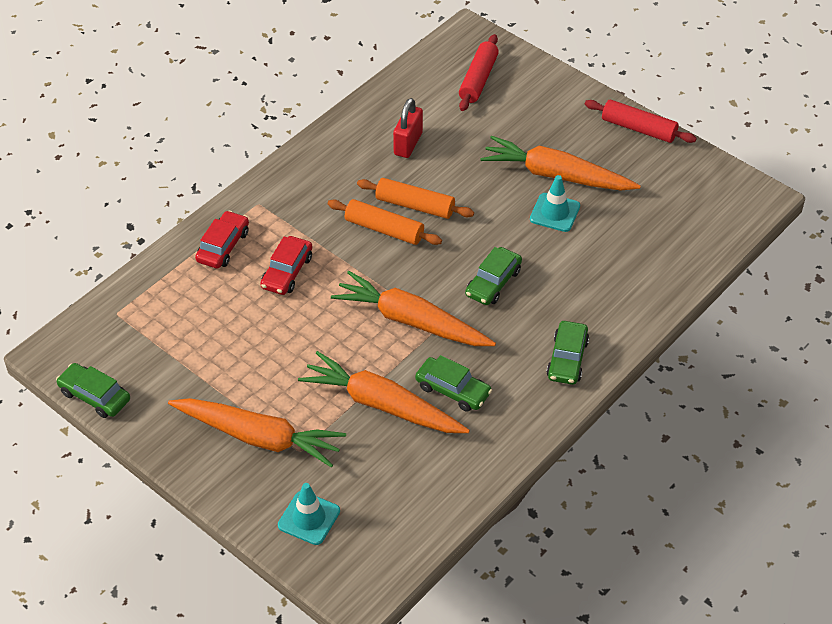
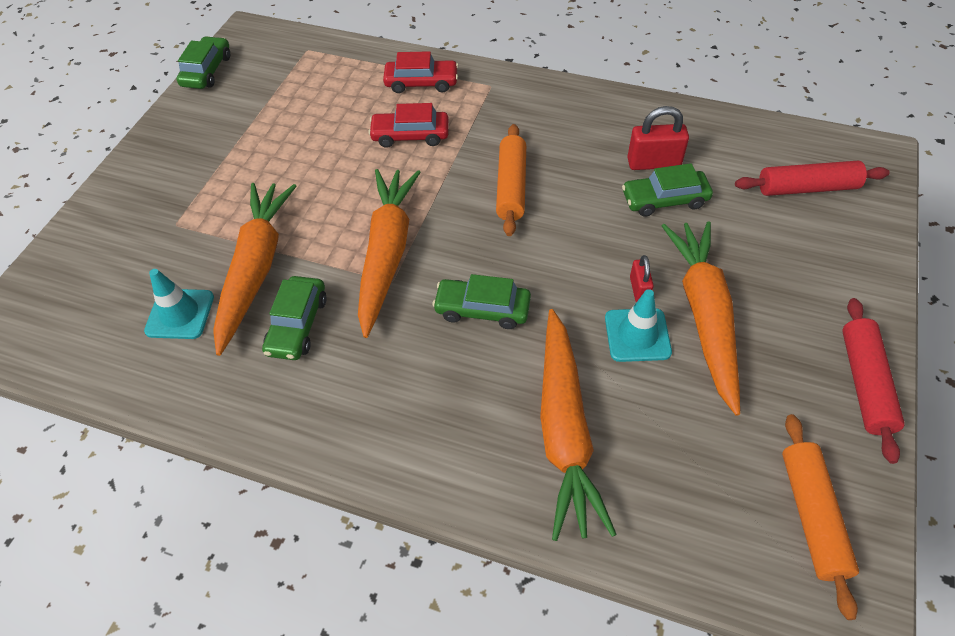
camera: 70 degrees right, 5 degrees up
(259, 437) = (185, 189): orange carrot -> orange carrot (564, 430)
(309, 518) = (88, 261): turquoise traffic cone -> turquoise traffic cone (180, 314)
(415, 205) = (563, 200): orange rolling pin -> orange rolling pin (812, 516)
(519, 197) = (639, 289): none -> red padlock
(567, 359) = (390, 429): green car -> green car (664, 200)

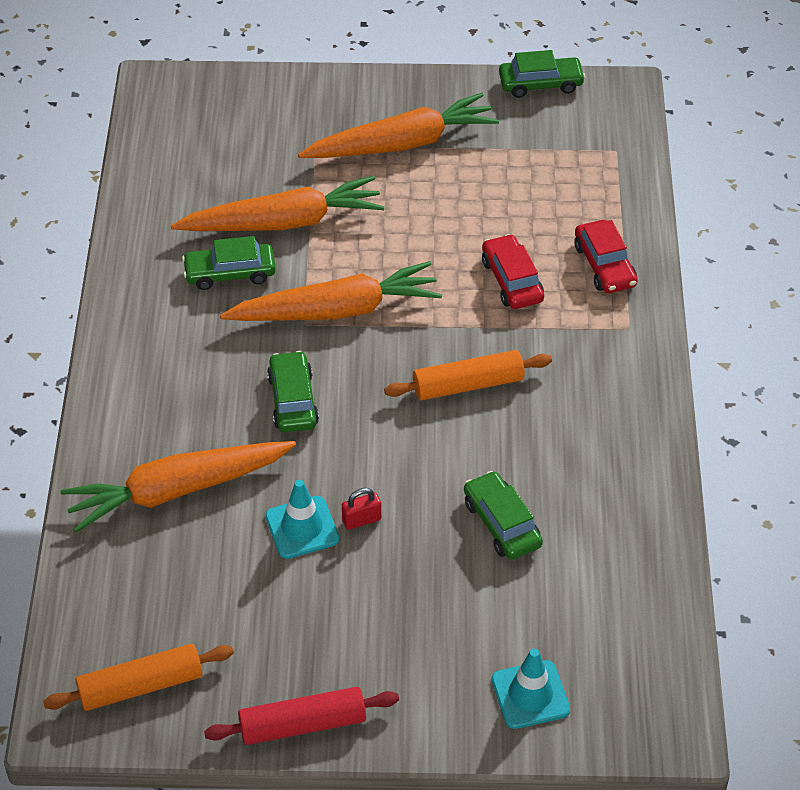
camera: 70 degrees right, 5 degrees down
(180, 314) = (215, 191): turquoise traffic cone -> turquoise traffic cone (530, 695)
(653, 163) = (559, 505): red padlock -> none
(704, 316) = (345, 580): orange carrot -> orange carrot (402, 144)
(807, 188) = (577, 659): red rolling pin -> none

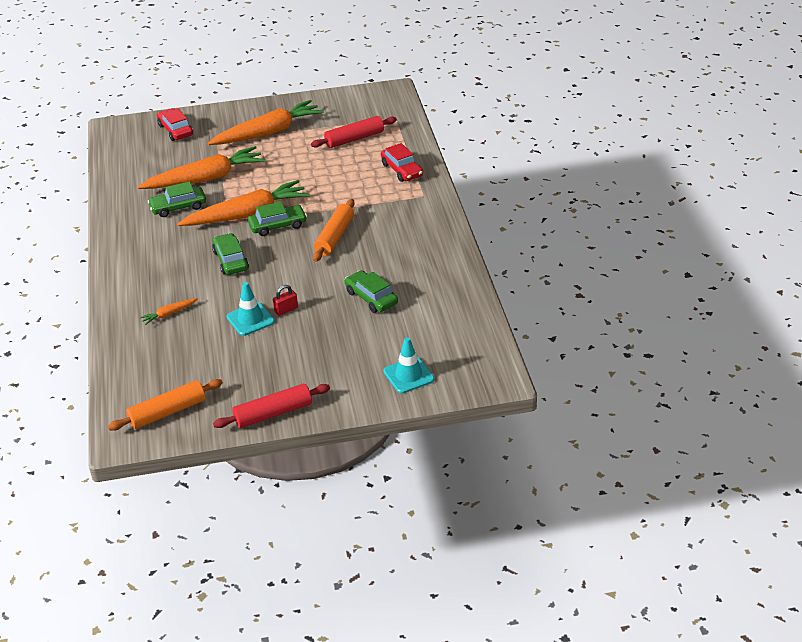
camera: 10 degrees left, 10 degrees down
(177, 490) = (169, 314): orange carrot -> orange carrot, size x0.41
(468, 385) = (335, 237): orange rolling pin -> orange rolling pin turned 45 degrees counterclockwise
(512, 280) = (349, 185): red car -> red car (175, 130)
(540, 84) = (343, 94): green car -> green car (278, 225)
(540, 183) = (354, 139): none -> red rolling pin

